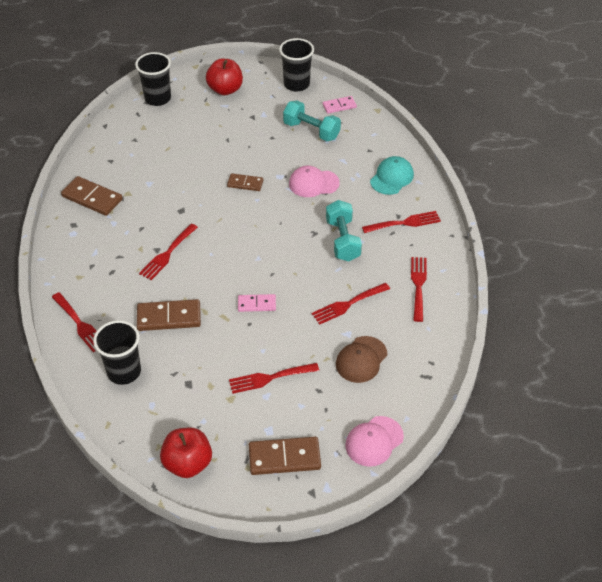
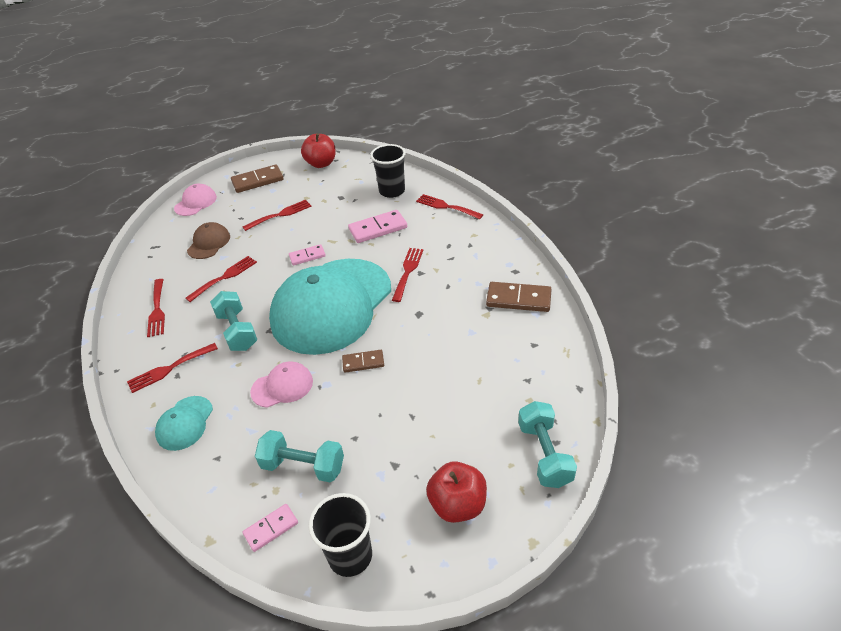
camera: 165 degrees right, 5 degrees down
(158, 98) = (544, 454): black cup -> turquoise dumbbell
(169, 317) = (378, 229): brown domino -> pink domino
(252, 240) = (331, 305): none -> turquoise cap

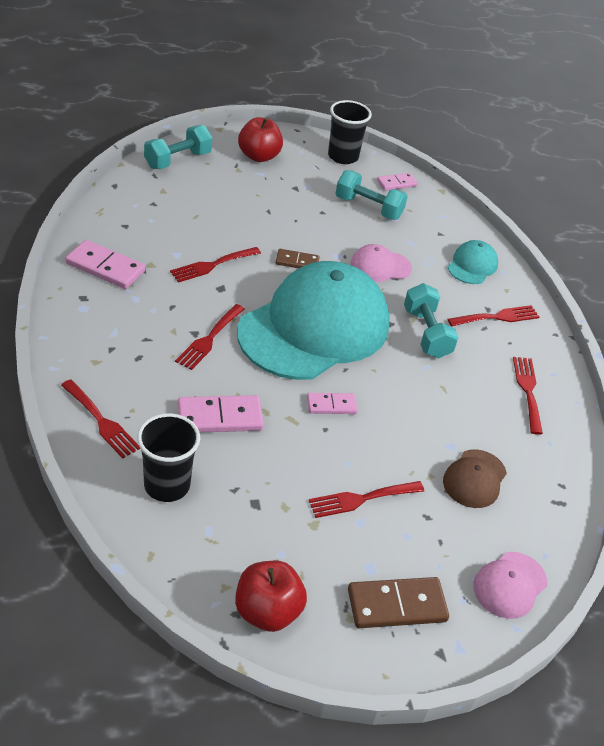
camera: 175 degrees left, 0 degrees up
(224, 277) = (446, 410): red fork -> red fork (212, 265)
(518, 299) = (105, 267): brown domino -> pink domino
(544, 454) = (177, 160): turquoise dumbbell -> turquoise dumbbell turned 45 degrees clockwise

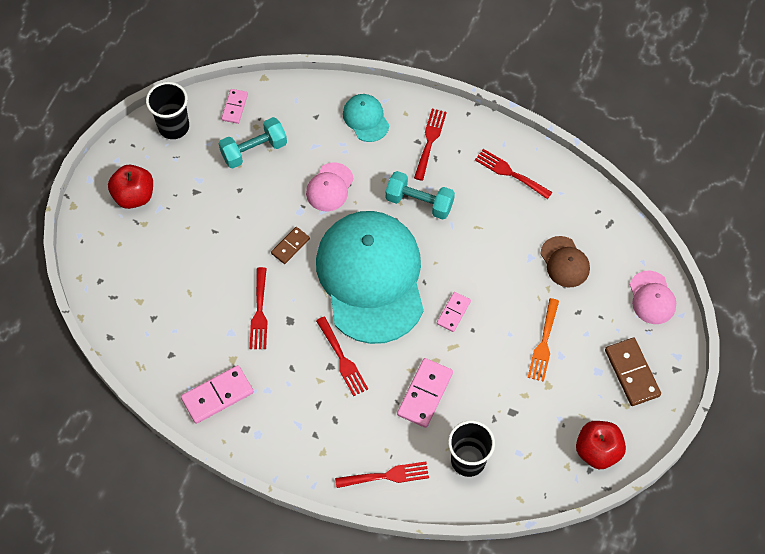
camera: 50 degrees left, 20 degrees up
(177, 160) = (102, 266): turquoise dumbbell -> none
(361, 499) = (543, 343): red fork -> orange fork
(396, 605) = (632, 373): brown domino -> brown domino turned 45 degrees counterclockwise

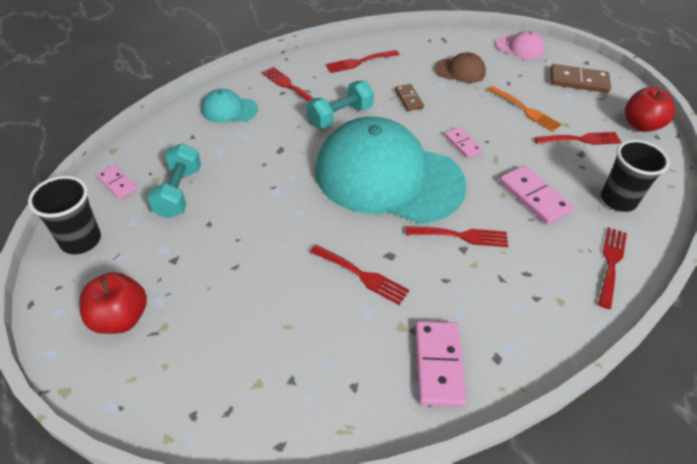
camera: 60 degrees left, 15 degrees down
(290, 246) = (307, 215): brown domino -> brown domino (408, 99)
(329, 187) = (272, 161): pink cap -> none
(533, 405) = (581, 139): none -> red fork

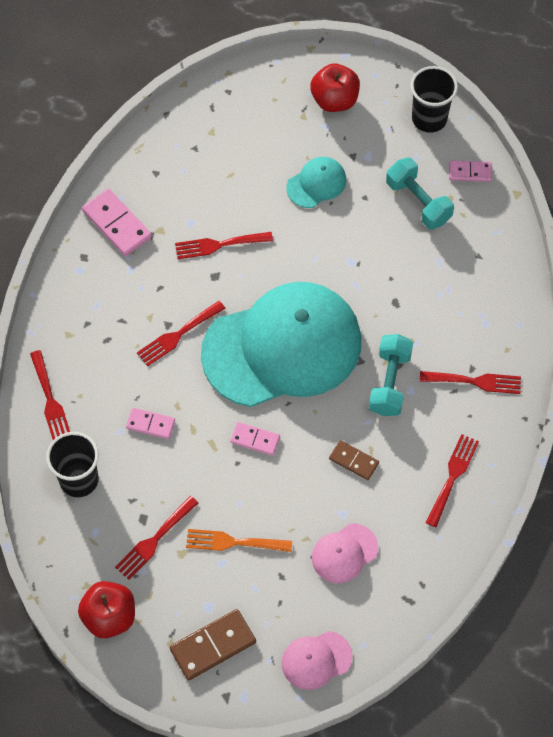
camera: 140 degrees right, 15 degrees up
(229, 109) = (488, 308): turquoise cap -> turquoise cap (316, 184)
(460, 70) = (344, 553): brown cap -> pink cap
(533, 197) = (150, 424): pink domino -> pink domino, size x0.61

